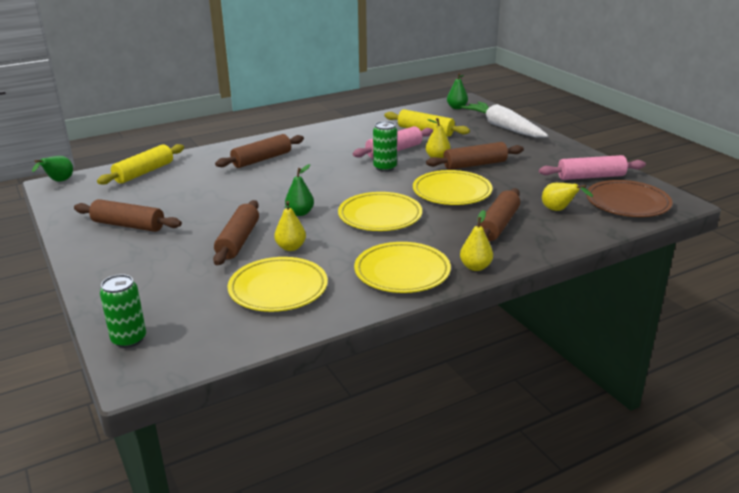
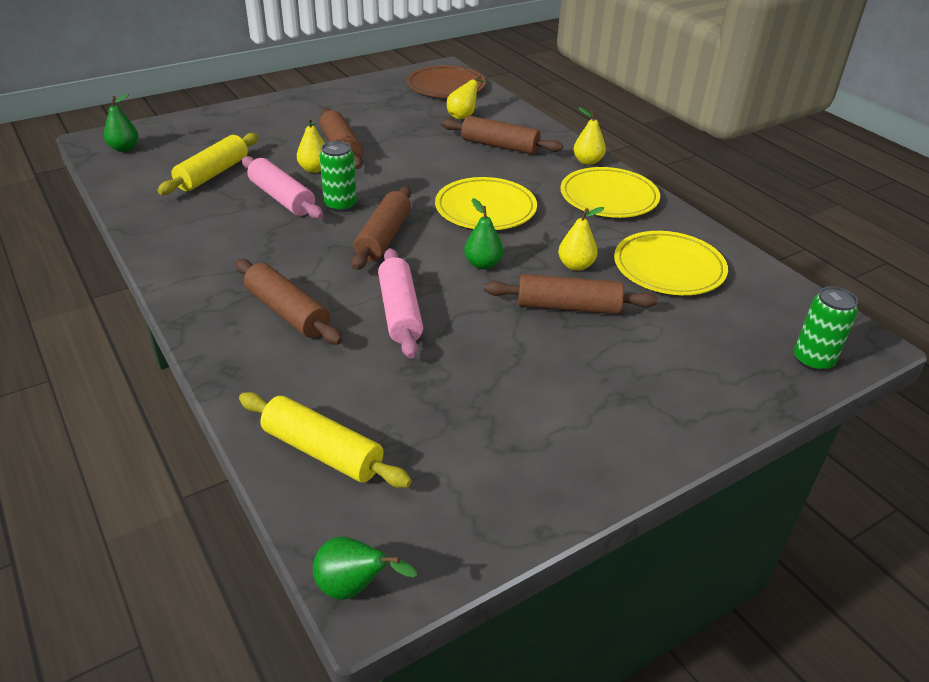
camera: 95 degrees left, 10 degrees up
(128, 225) = (542, 424): brown rolling pin -> brown rolling pin (383, 237)
(452, 192) = (419, 165): yellow plate -> none
(503, 127) = (222, 124): white carrot -> none
(591, 177) = (384, 94): pink rolling pin -> pink rolling pin (400, 312)

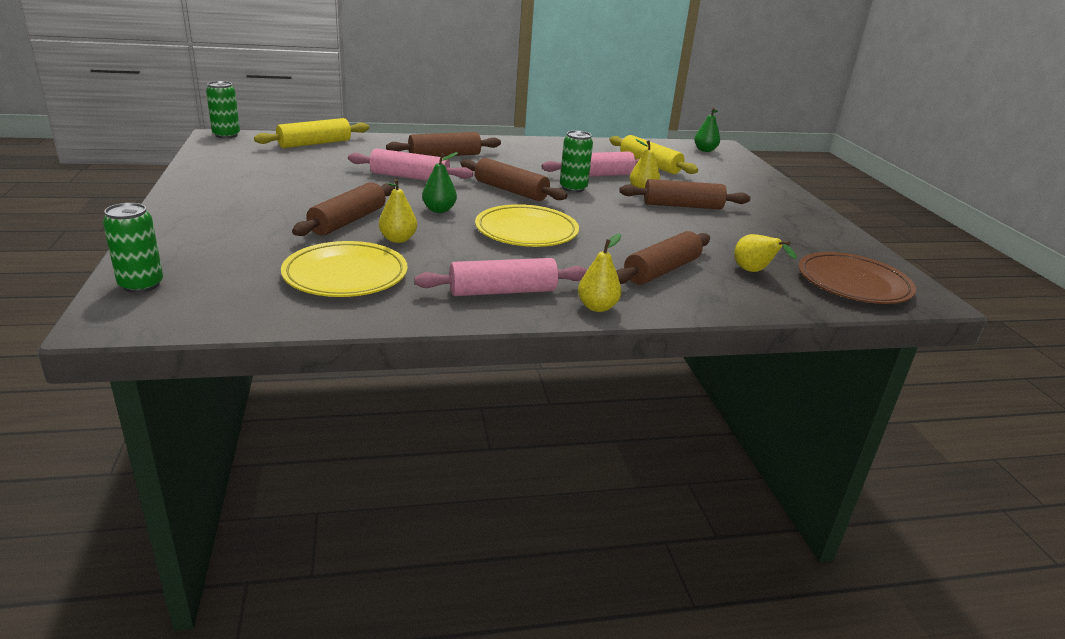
camera: 110 degrees right, 10 degrees down
(354, 587) = (226, 135): green pear -> green can
(609, 197) = (502, 291): yellow plate -> pink rolling pin

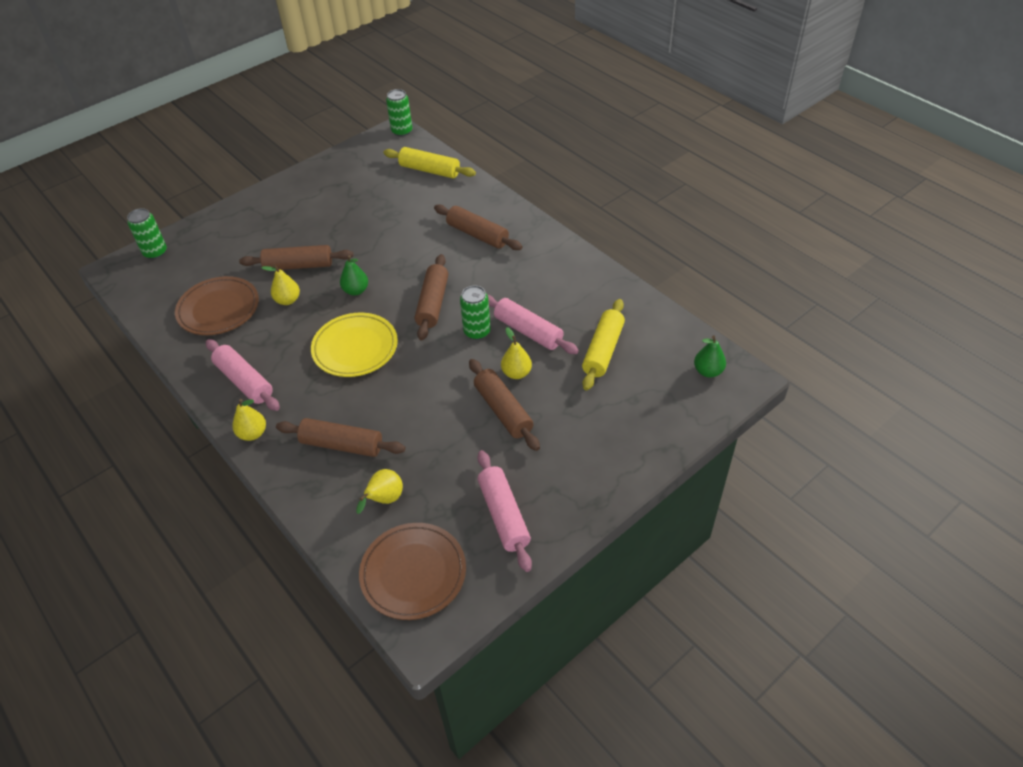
camera: 65 degrees right, 20 degrees up
(345, 275) = (218, 309): yellow plate -> brown plate
(410, 177) = (407, 245): pink rolling pin -> pink rolling pin (503, 515)

